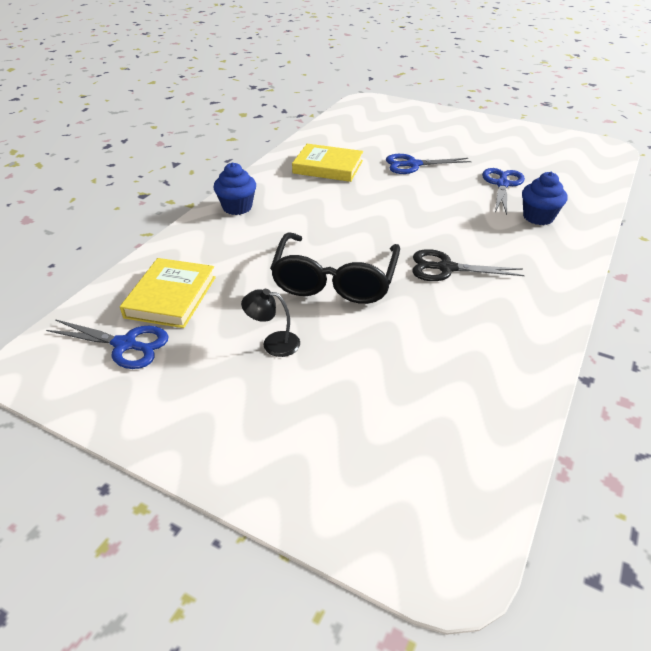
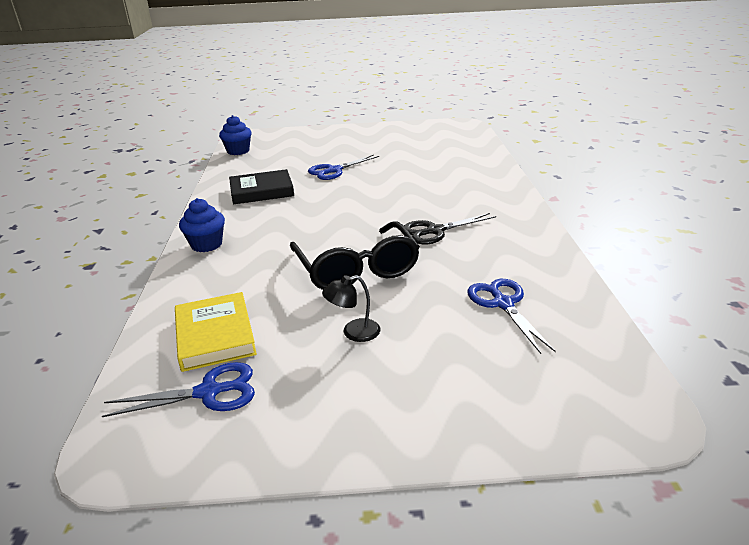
camera: 30 degrees left, 10 degrees down
(328, 167) = (262, 191): yellow book -> black book
(502, 184) = (417, 165): blue scissors -> blue scissors (503, 304)
(538, 217) = (464, 178): blue cupcake -> blue cupcake (238, 151)

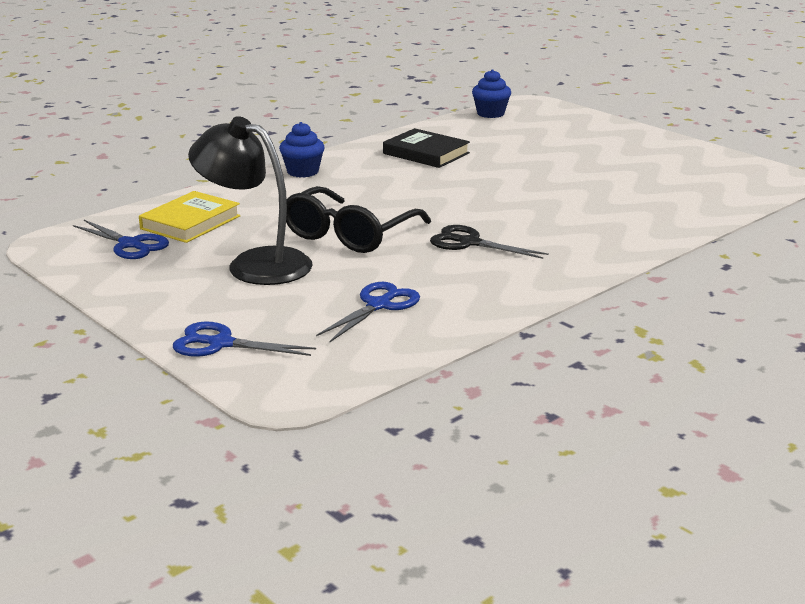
camera: 50 degrees right, 5 degrees down
(334, 170) = (523, 163): blue scissors -> blue scissors (220, 344)
(353, 332) = (255, 263): black lamp -> black lamp, size x2.31

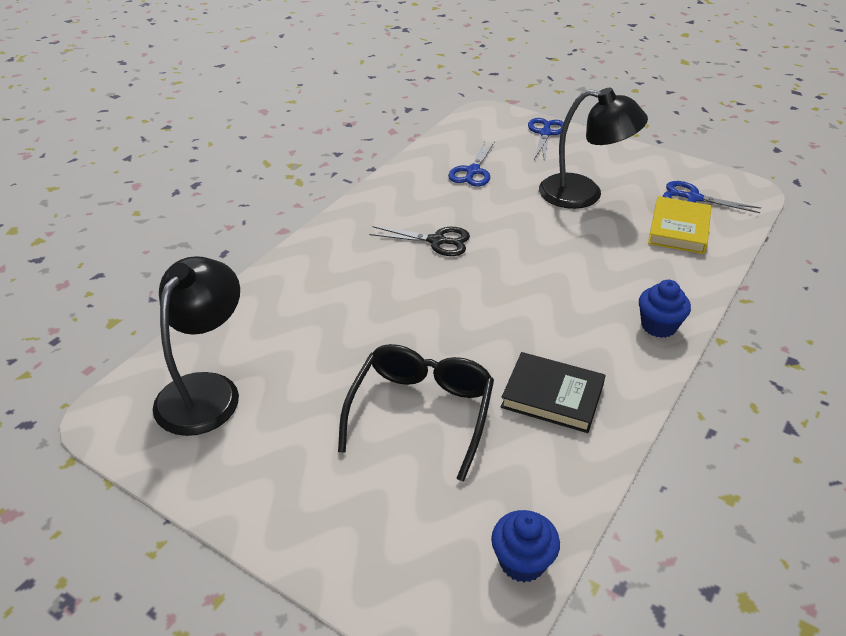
camera: 165 degrees right, 15 degrees up
(220, 344) = (545, 133): blue scissors -> blue scissors turned 75 degrees counterclockwise
(350, 234) = (539, 236): black glasses -> black glasses (420, 413)
(706, 181) = (206, 390): none -> black lamp

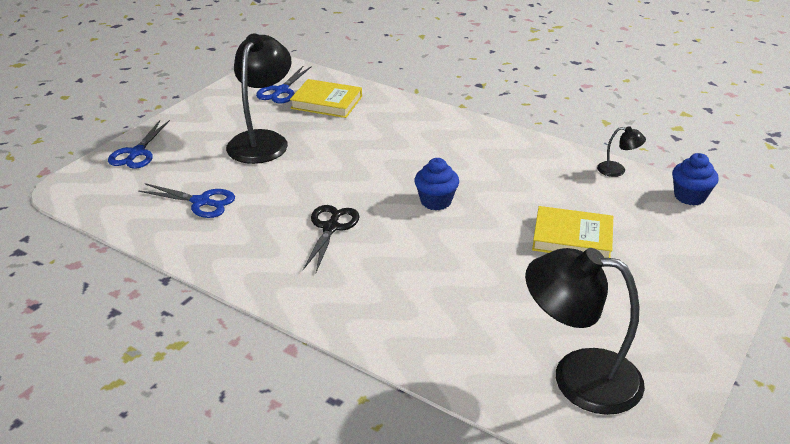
camera: 90 degrees left, 5 degrees down
(420, 413) = (572, 238): black glasses -> yellow book
(545, 133) = (137, 153): blue scissors -> blue scissors turned 90 degrees counterclockwise
(552, 396) = (537, 175): black book -> none
(581, 484) = (617, 170): none -> black lamp
(658, 326) = (451, 125): blue cupcake -> blue cupcake (436, 201)

